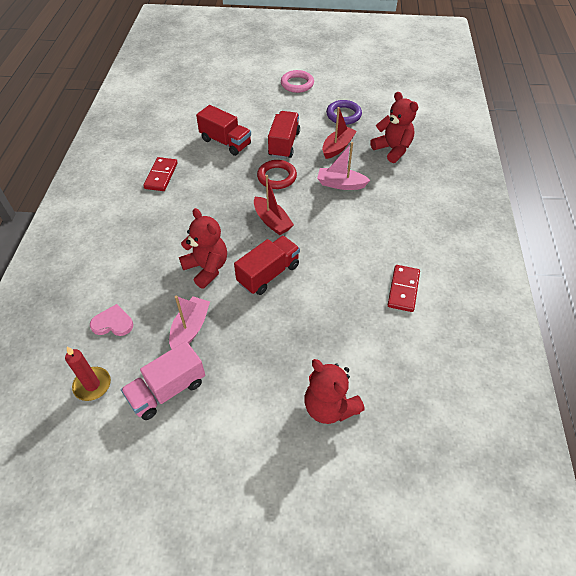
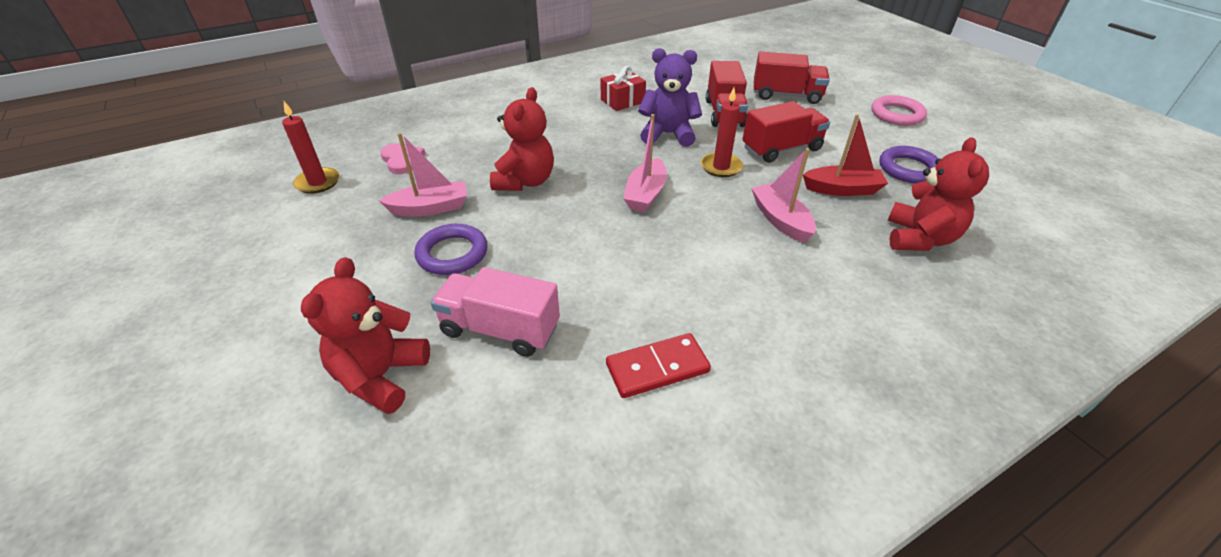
camera: 55 degrees right, 10 degrees down
(161, 176) = (622, 101): red domino -> red gift
(167, 390) = (336, 230): pink truck -> pink truck (500, 329)
(222, 178) = (668, 134): none -> purple teddy bear
(249, 335) = (452, 253): none -> purple ring
(268, 274) = (559, 227): red truck -> red truck (786, 95)
(272, 221) = (645, 194): red boat -> pink boat
(277, 177) = (721, 167): red ring -> red candle

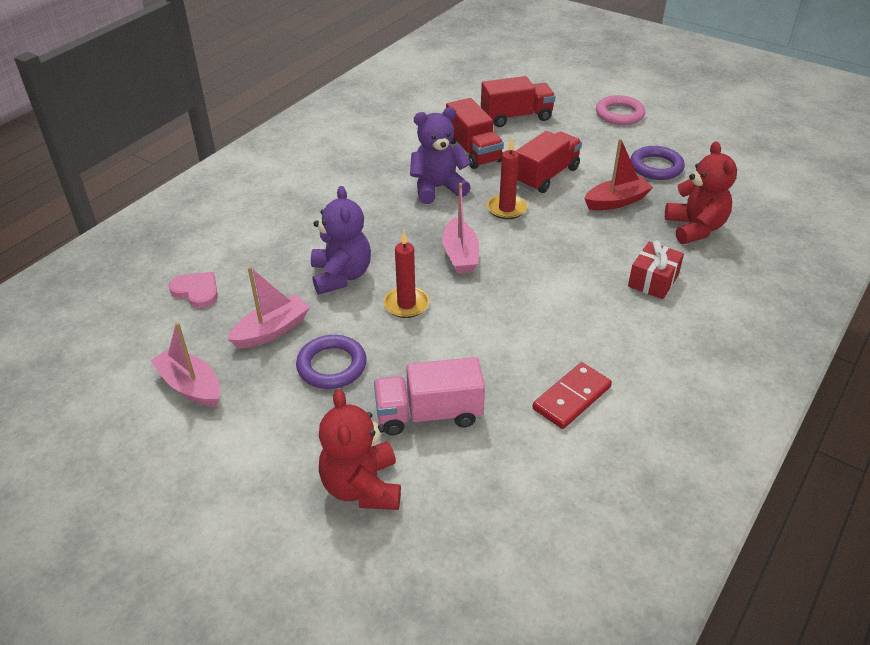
camera: 25 degrees left, 0 degrees up
(318, 182) = (127, 342): red candle -> red candle (406, 304)
(525, 181) = (341, 276): red teddy bear -> purple teddy bear
(622, 101) = (368, 163): red gift -> red gift (653, 281)
(780, 220) = (585, 245): pink boat -> pink boat (191, 386)

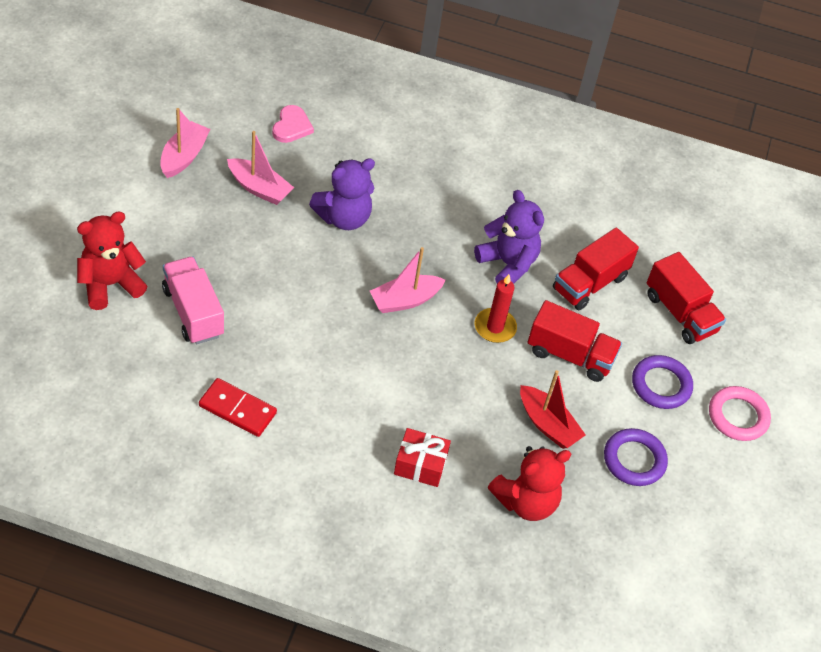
camera: 65 degrees right, 10 degrees up
(332, 366) = (230, 237): purple ring -> purple ring (661, 385)
(406, 304) = (320, 272): red candle -> none

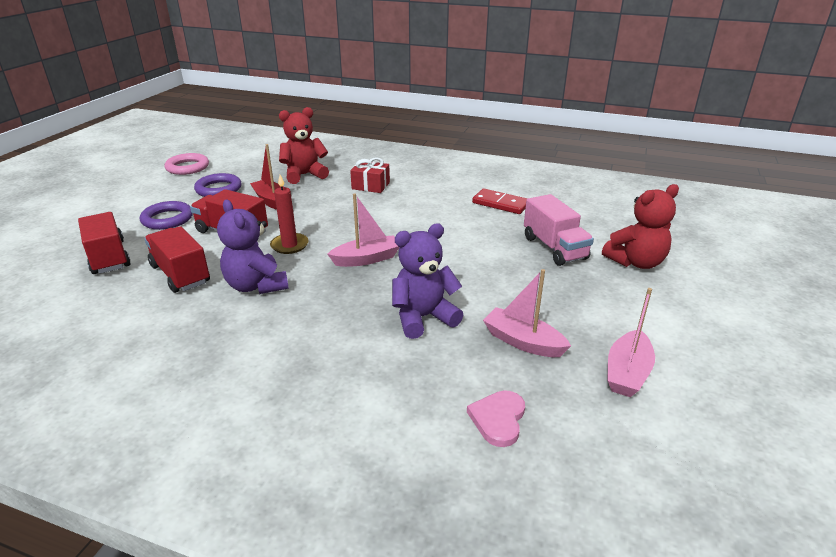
camera: 170 degrees left, 20 degrees down
(590, 283) = (180, 274): red truck -> red truck turned 90 degrees counterclockwise
(738, 416) = (120, 206): pink ring -> pink ring (187, 167)

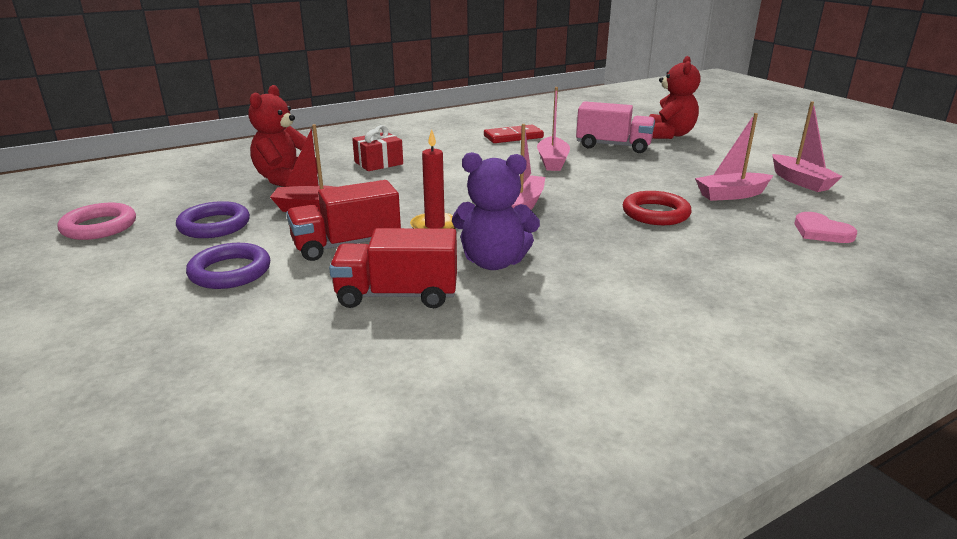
camera: 50 degrees left, 5 degrees down
(108, 257) = (261, 332): red truck -> none
(423, 317) = (655, 213): purple teddy bear -> red ring
(471, 237) = (552, 162): none -> pink boat

